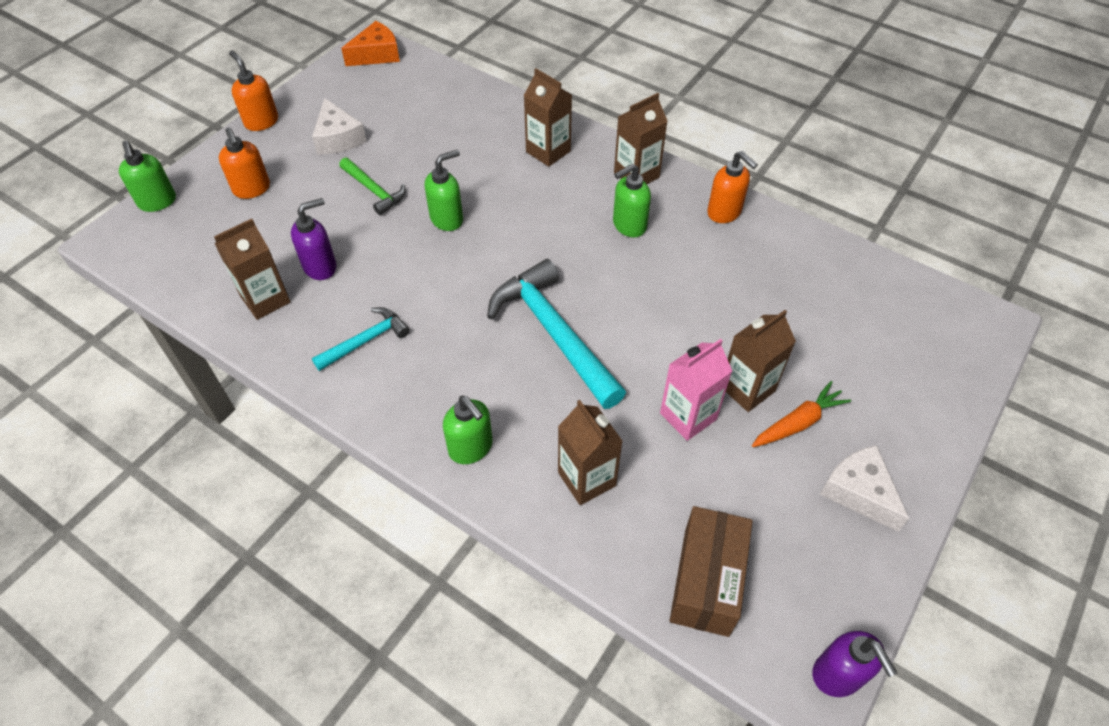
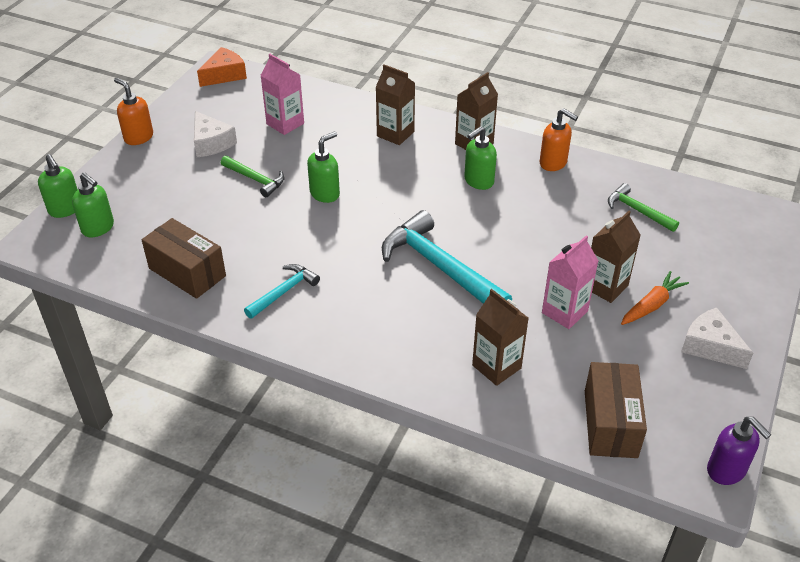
camera: 10 degrees left, 10 degrees down
(252, 189) = (147, 190): orange soap dispenser -> none
(265, 300) = (187, 272): brown carton -> brown box
(320, 266) = (227, 242): purple soap dispenser -> none
(426, 123) = (285, 124): none -> pink carton
(471, 448) = (396, 357): green soap dispenser -> green soap dispenser (98, 228)
(812, 290) = (638, 211): none -> green hammer

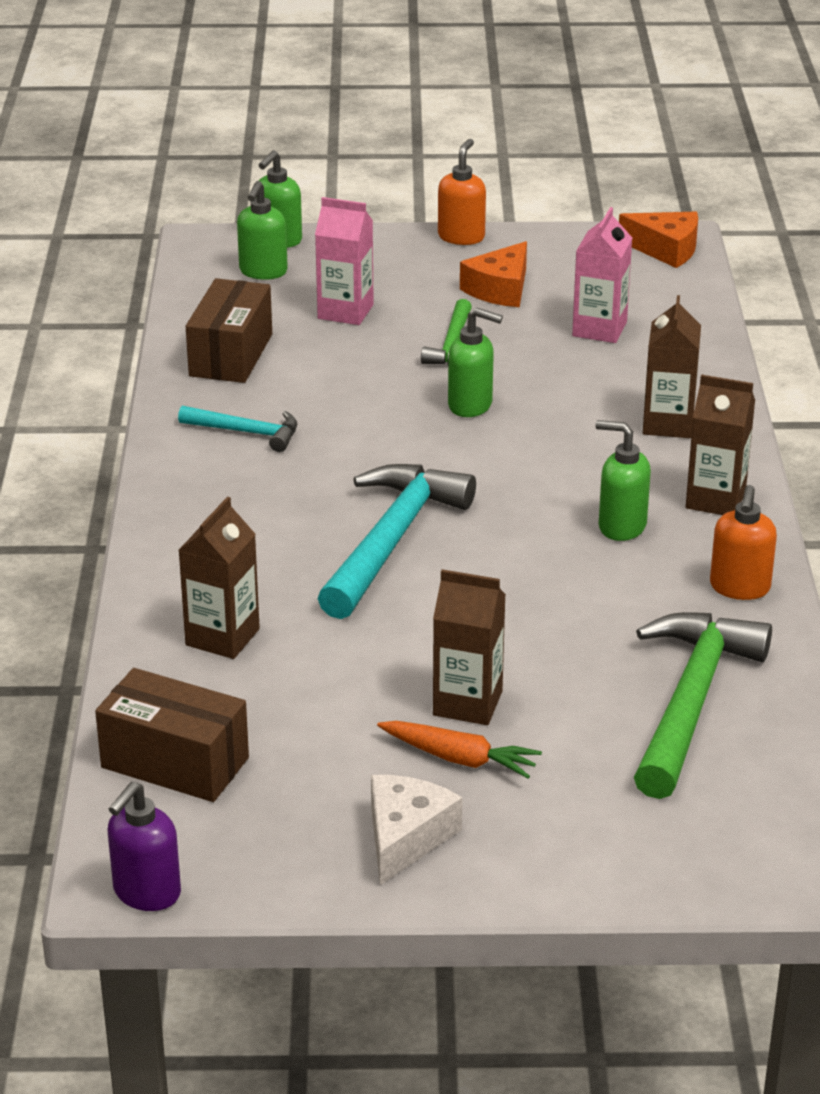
camera: 65 degrees right, 10 degrees down
(211, 143) = (500, 289): white cheese -> orange cheese
(564, 312) = (379, 674): pink carton -> pink carton (345, 312)
(610, 423) = (175, 762): brown box -> brown box turned 45 degrees clockwise
(638, 211) = (691, 702): green hammer -> green hammer, size x1.88

